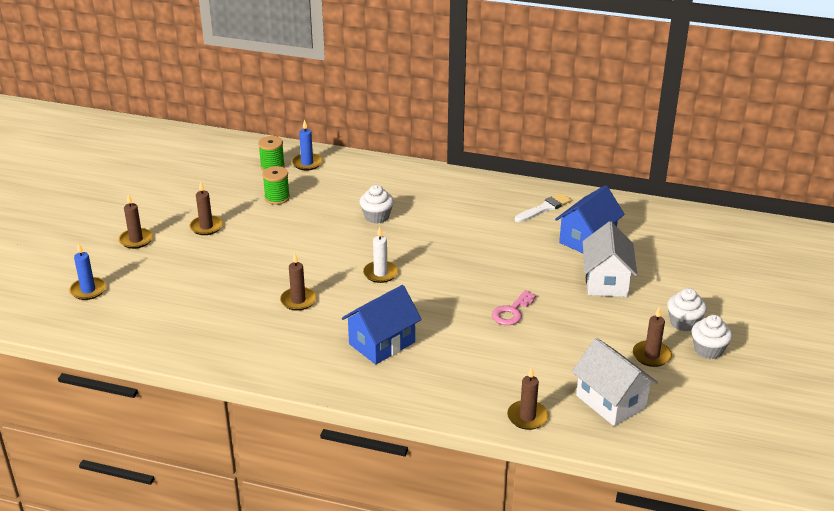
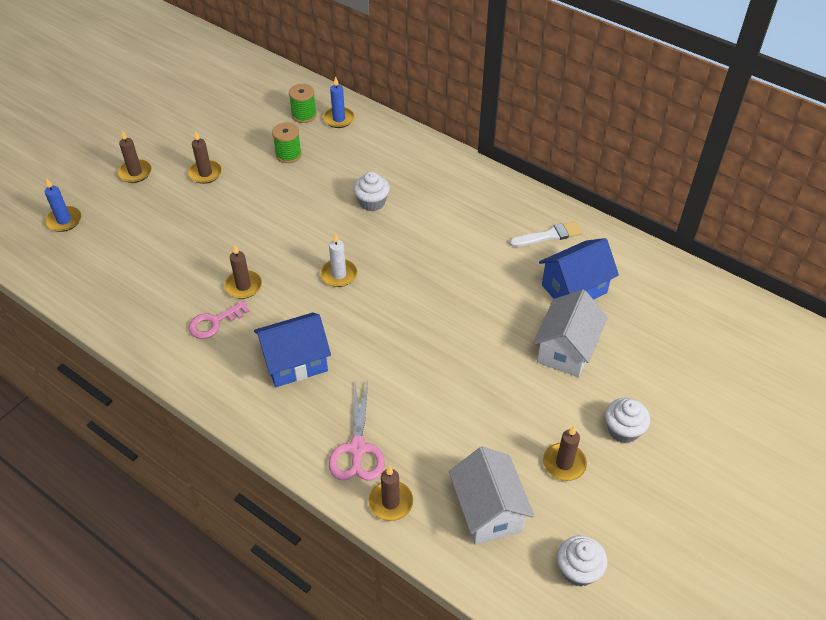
camera: 20 degrees right, 15 degrees up
(475, 389) = (357, 449): none -> pink scissors
(512, 312) = (445, 361): pink key -> pink key (214, 323)
(708, 350) = (631, 475): white cupcake -> white cupcake (578, 570)

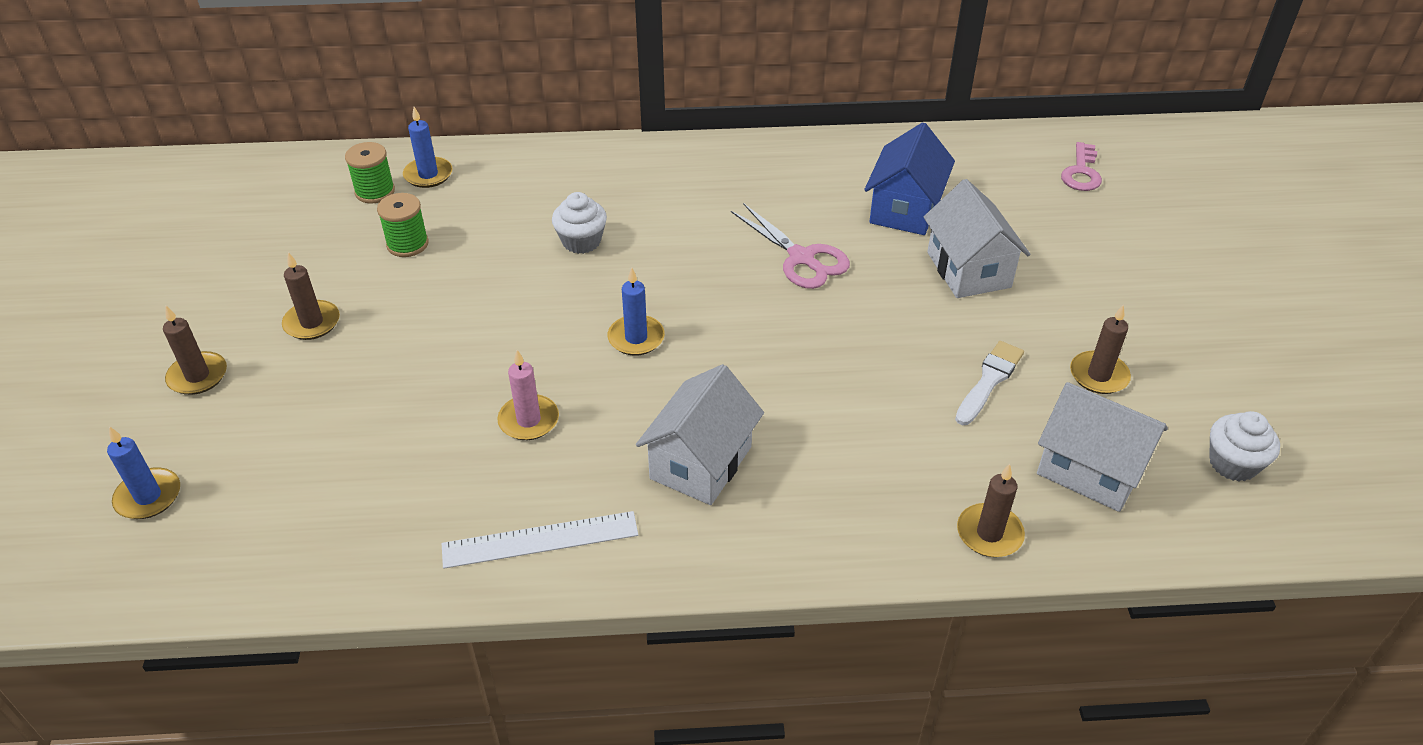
camera: 40 degrees left, 5 degrees down
(186, 350) = (540, 540): none -> white ruler
(214, 323) = (540, 485): pink key -> pink key (1081, 172)
(243, 286) = (529, 420): brown candle -> pink candle
(295, 362) = (701, 463): blue house -> white house
(339, 275) = (636, 338): white candle -> blue candle
(357, 449) = (886, 505): pink scissors -> pink scissors (801, 258)
(549, 235) = (818, 173): white brush -> white brush (989, 381)
(623, 430) = (1109, 310): white cupcake -> none

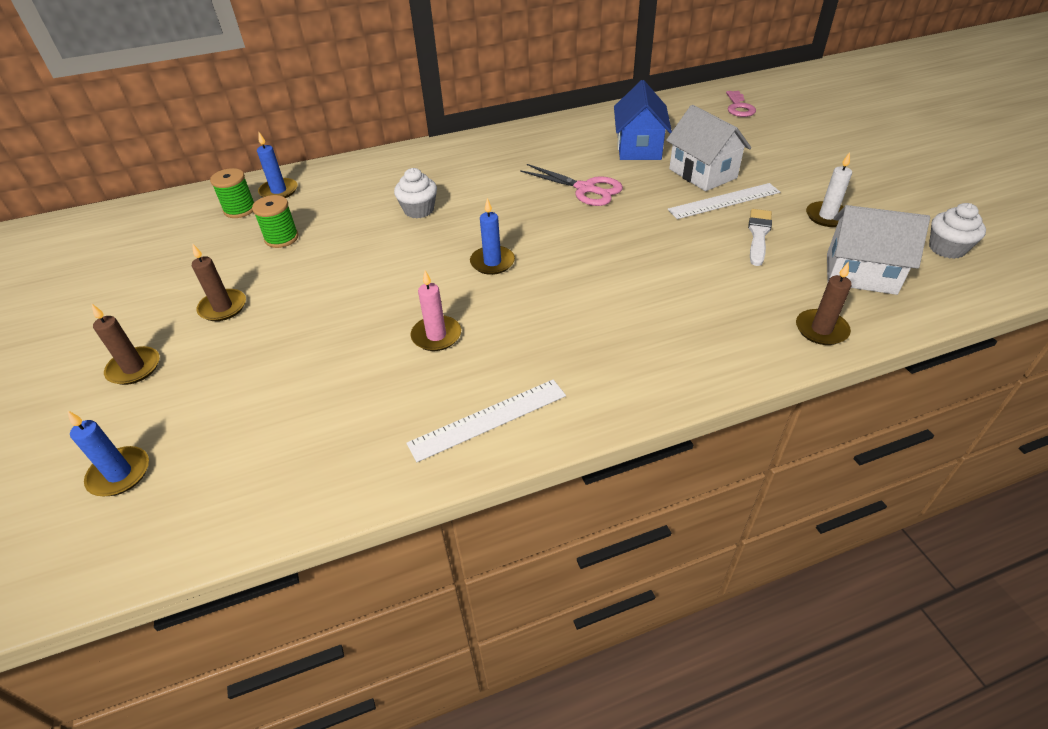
camera: 15 degrees left, 0 degrees up
(701, 463) = (586, 333): white house -> none
(973, 319) = (724, 201): none -> white ruler
(1098, 375) = (827, 216): brown candle -> white candle

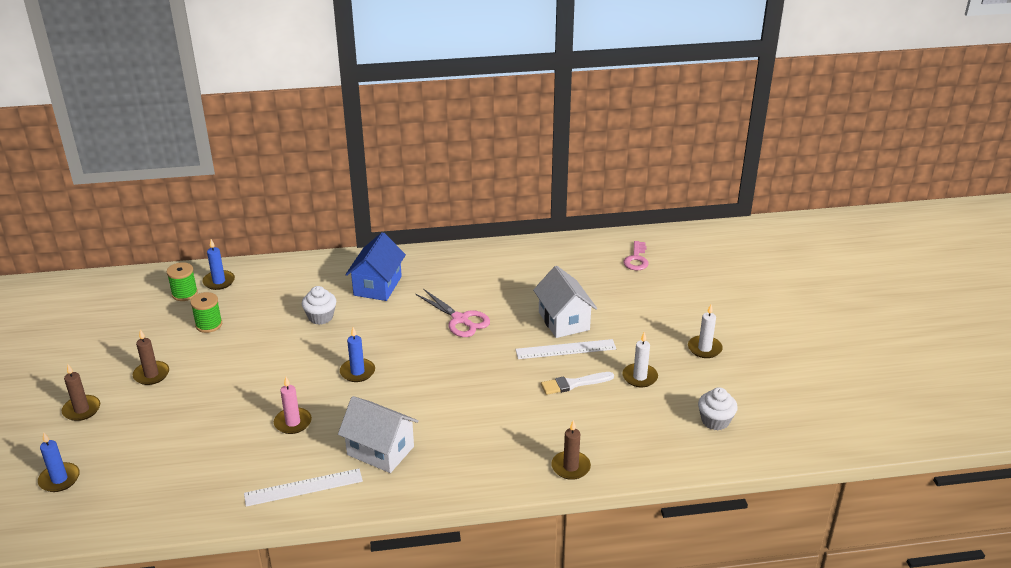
camera: 10 degrees right, 10 degrees down
(639, 148) = (525, 287): blue house -> blue house (377, 286)
(758, 235) = (574, 384): white brush -> white brush turned 135 degrees counterclockwise
(860, 273) = (631, 429): white house -> white house (380, 450)
(874, 178) = (704, 348): none -> white candle

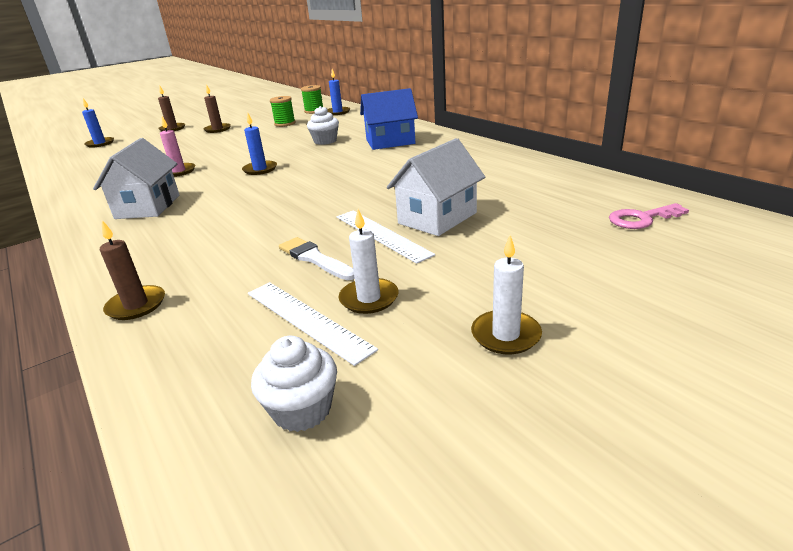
camera: 65 degrees right, 5 degrees down
(303, 487) = (92, 197): white ruler -> white ruler (306, 319)
(460, 319) = (377, 177): pink scissors -> none

